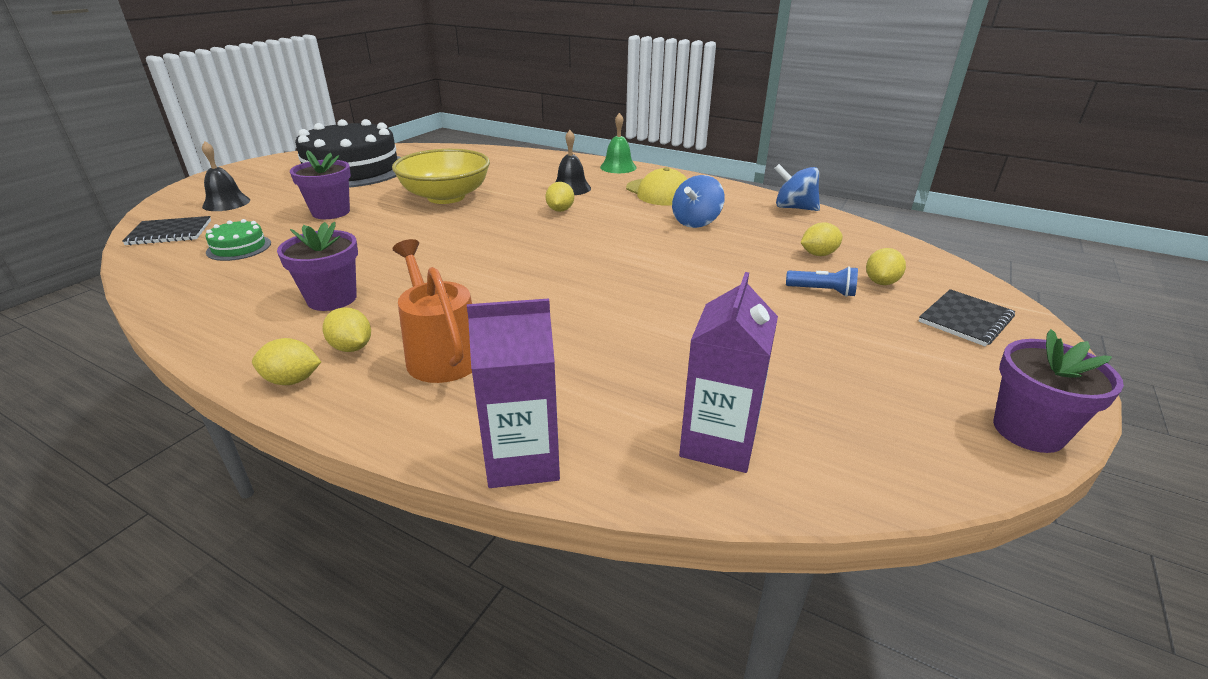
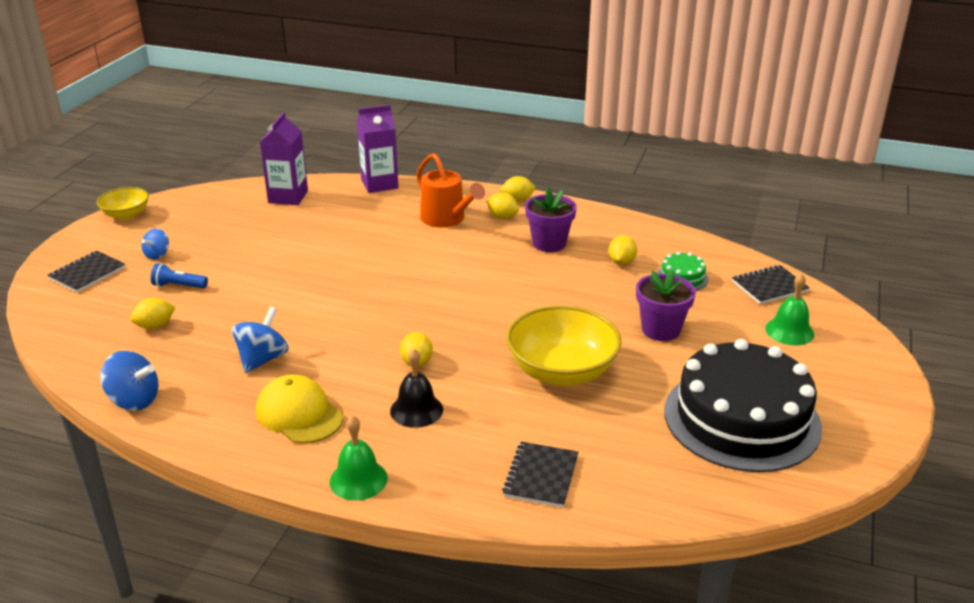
camera: 170 degrees right, 0 degrees up
(226, 203) = (789, 331): black bell -> green bell
(506, 161) = (541, 476): none -> black notebook
(881, 282) = (122, 300): yellow lemon -> yellow lemon (621, 262)
(888, 337) = (157, 255): none -> blue spinning top
(1028, 430) = (126, 215): purple flower pot -> yellow bowl

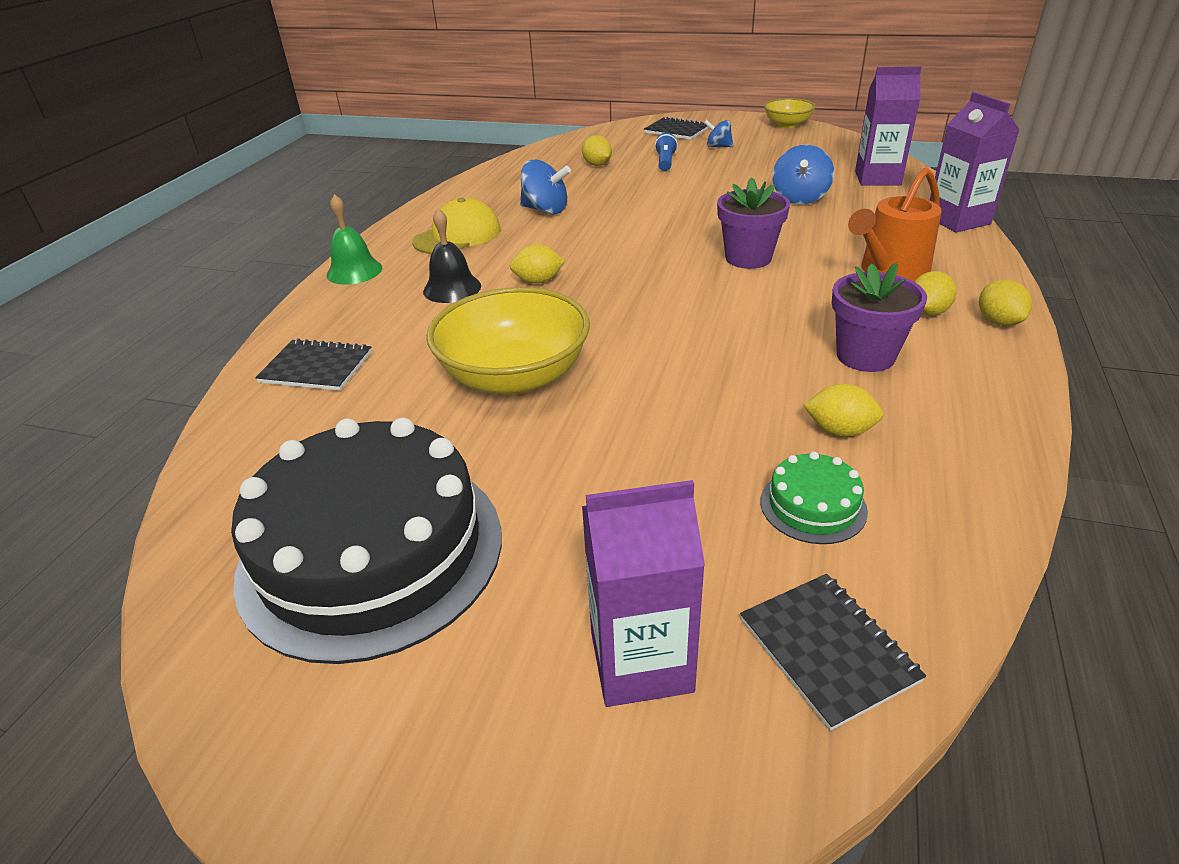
camera: 90 degrees right, 5 degrees up
(134, 400) = (489, 175): blue spinning top -> blue spinning top (799, 198)
(661, 330) = (625, 470): purple flower pot -> purple flower pot (748, 258)
(789, 331) = (641, 661): green bell -> purple carton

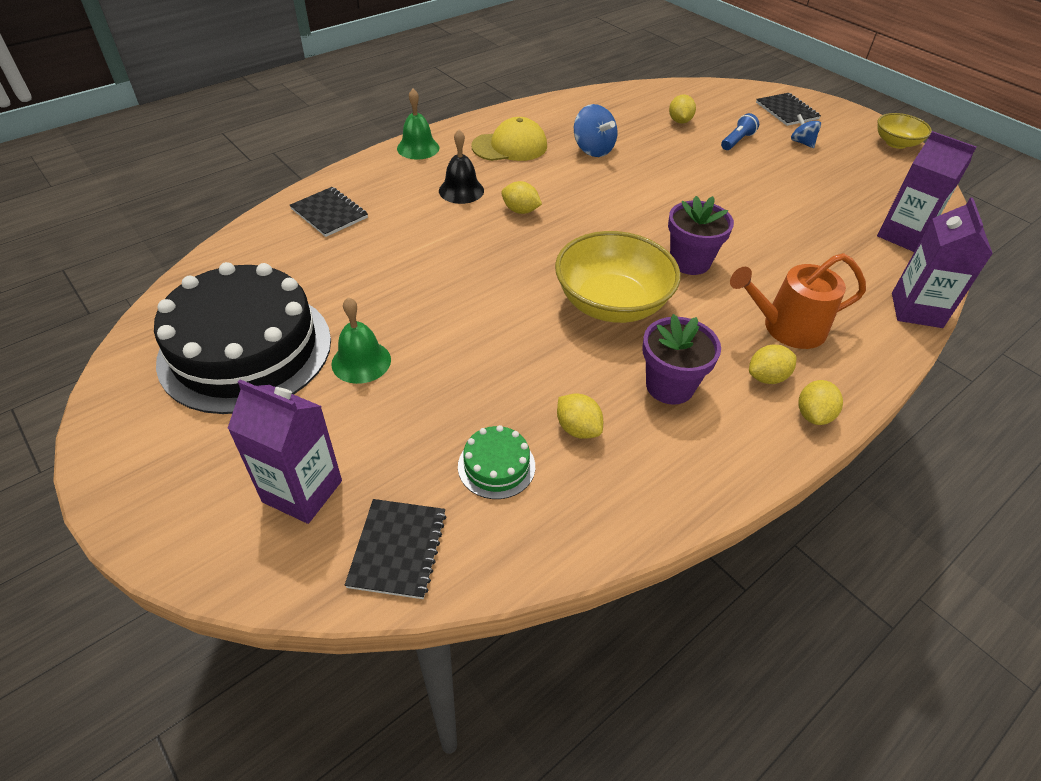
camera: 30 degrees right, 10 degrees up
(514, 376) = (428, 278): yellow bowl -> yellow bowl (611, 303)
(539, 488) = (361, 361): none -> green bell
(799, 198) = (804, 225): blue spinning top -> none

